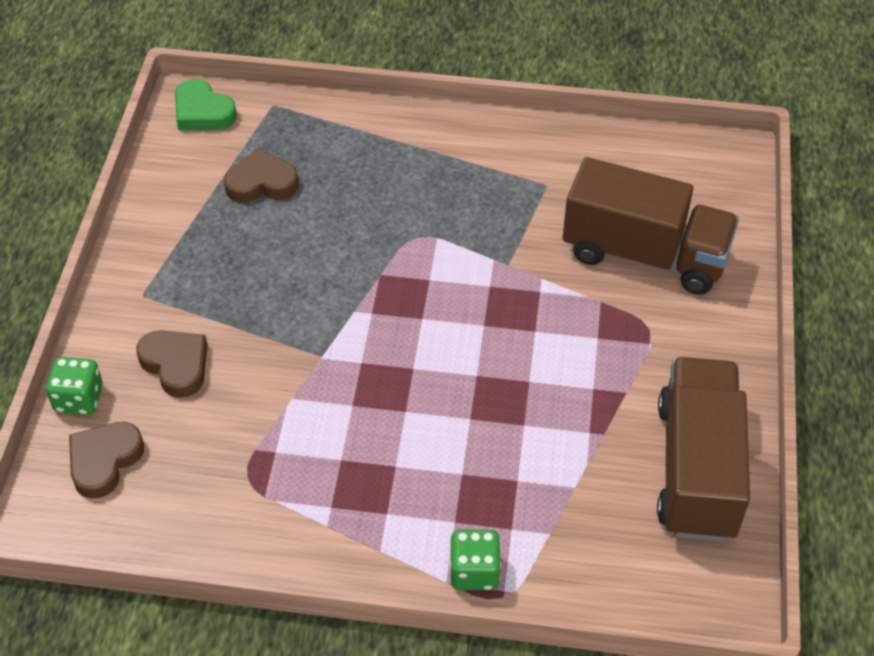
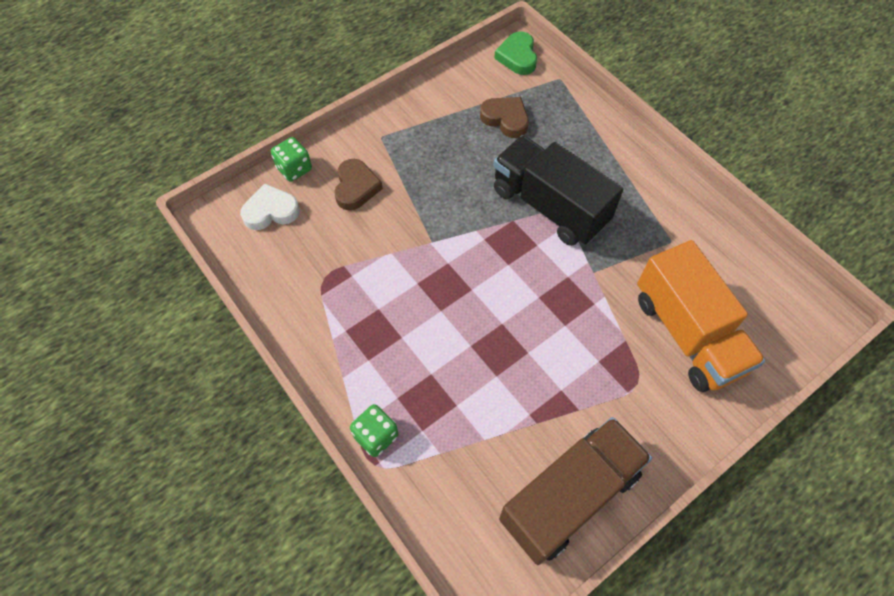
camera: 45 degrees right, 10 degrees up
(104, 461) = (271, 211): brown heart -> white heart
(401, 235) = (549, 206): none -> black truck
(644, 254) = (687, 333): brown truck -> orange truck

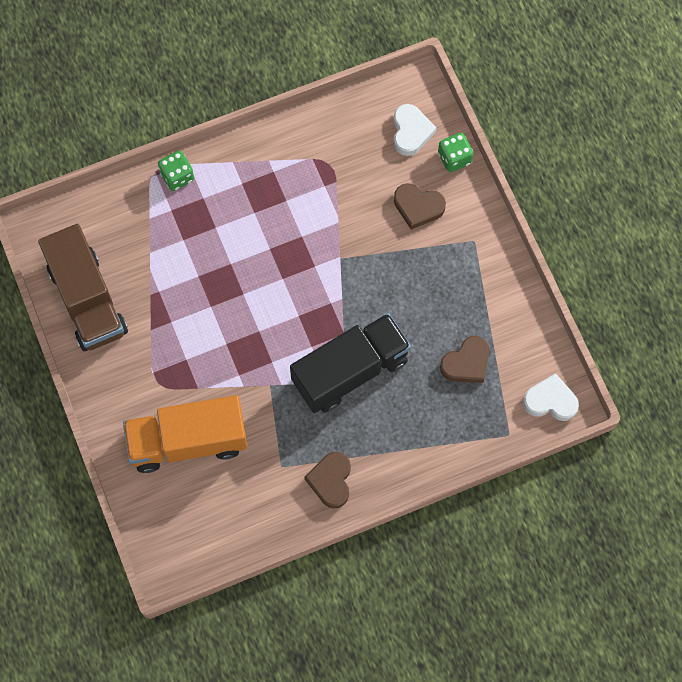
camera: 105 degrees right, 10 degrees up
(517, 57) = (550, 401): green heart -> white heart
(665, 197) = (331, 480): none -> brown heart

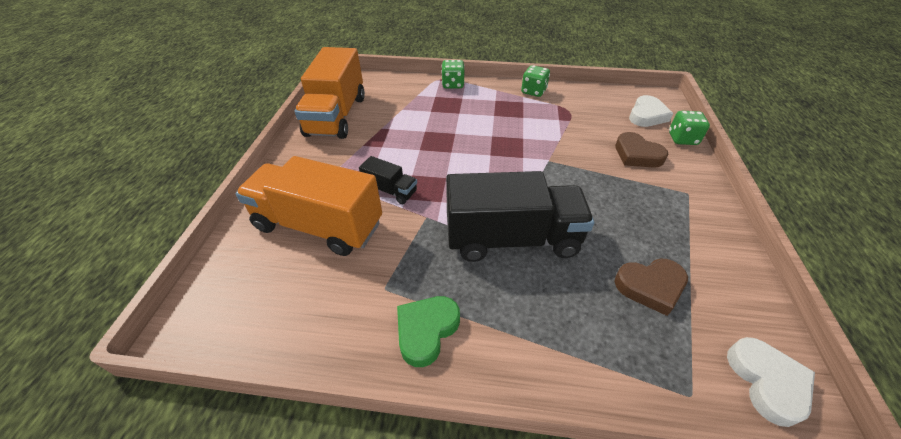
camera: 30 degrees right, 25 degrees down
(87, 300) = (337, 116): brown truck -> orange truck
(220, 373) = (390, 190): none -> black truck
(276, 144) = (533, 91): none -> green dice
(331, 480) = (426, 330): brown heart -> green heart
(550, 401) = (767, 382): white heart -> white heart turned 45 degrees clockwise

